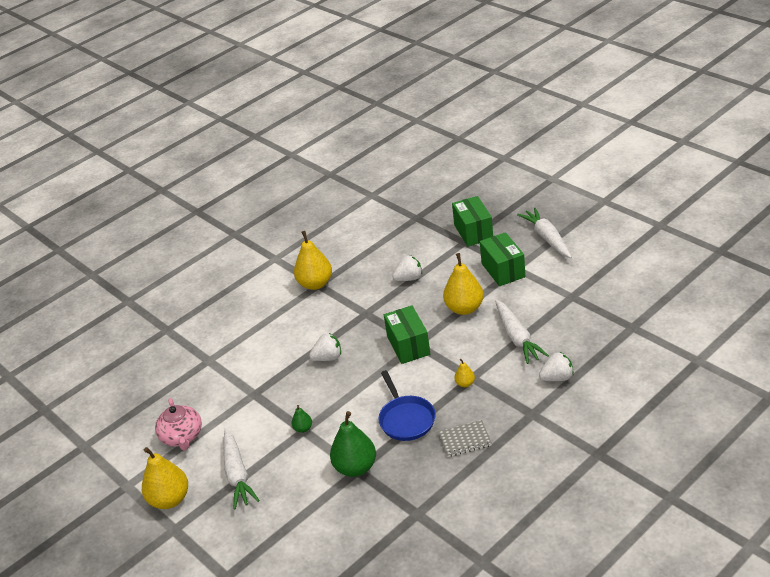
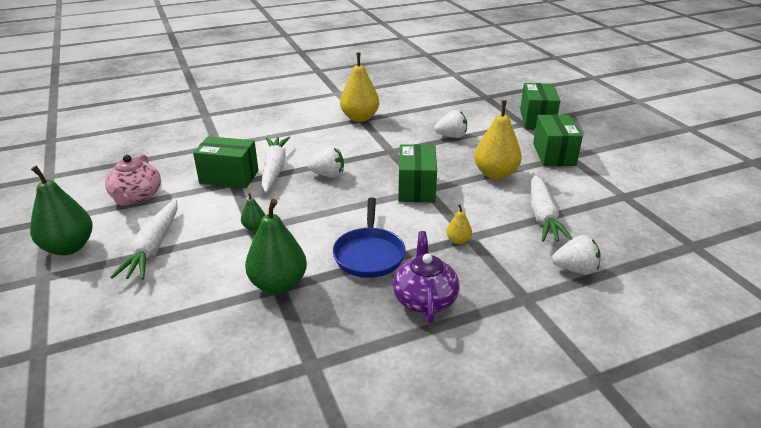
camera: 15 degrees right, 5 degrees down
(170, 499) = (69, 247): yellow pear -> green pear
(245, 390) = (229, 177): none -> green box
(465, 440) = (424, 299): grey notebook -> purple teapot
(547, 238) = (614, 141): white carrot -> white carrot (274, 169)

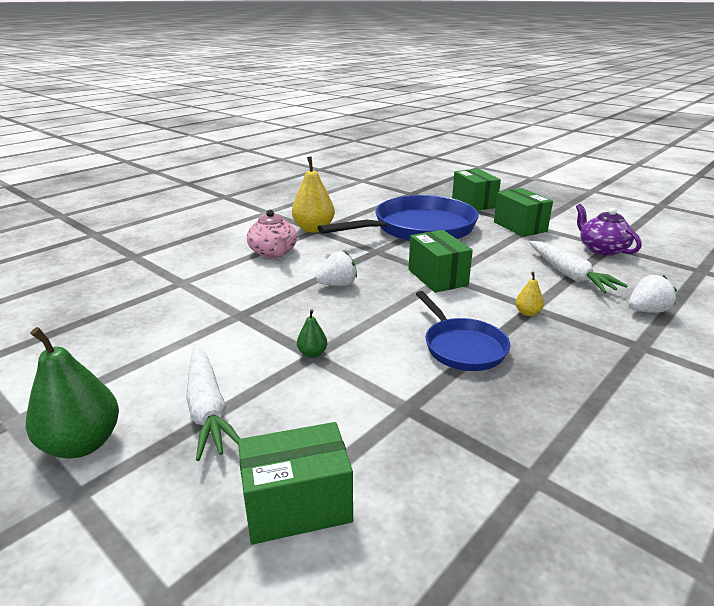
camera: 25 degrees left, 5 degrees down
(136, 197) = (127, 358): pink teapot -> pink teapot (273, 252)
(229, 177) = (228, 310): green box -> green box (297, 505)
(274, 169) = (273, 292): white carrot -> none
(278, 284) = (403, 404): green pear -> none
(424, 299) = (561, 373): purple teapot -> purple teapot (602, 249)
(451, 136) = (418, 229): white strawberry -> blue pan
(495, 174) = (492, 251): yellow pear -> none

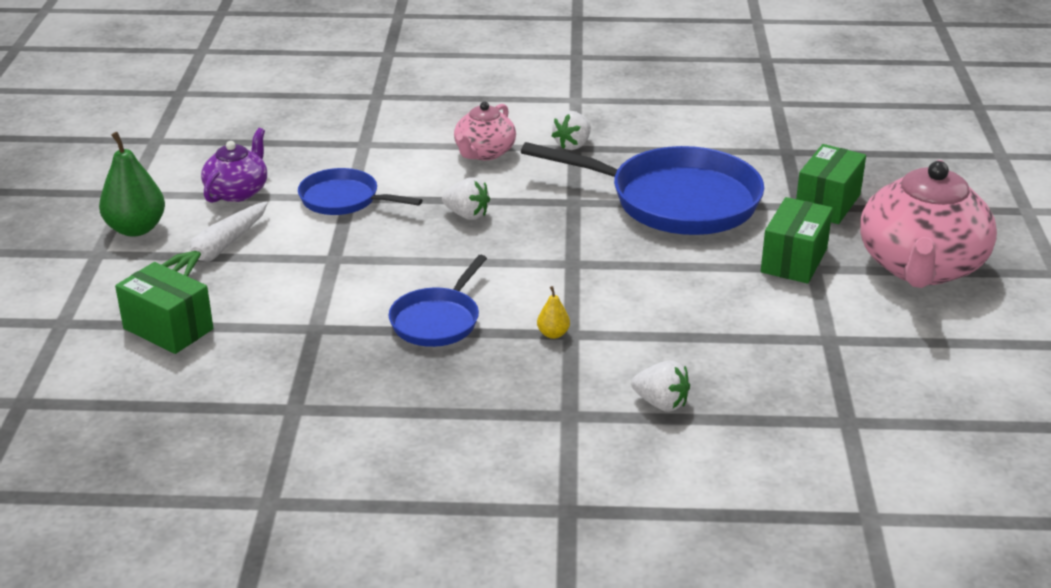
camera: 50 degrees right, 5 degrees up
(239, 318) = (344, 200): none -> blue pan
(312, 353) = (335, 257): green pear -> none
(314, 229) = (573, 145): yellow pear -> white strawberry
(437, 277) = (561, 259): green box -> none
(558, 207) = (920, 267): none -> pink teapot
(569, 275) = (689, 333): white carrot -> none
(602, 249) = (808, 336): purple teapot -> purple teapot (238, 191)

